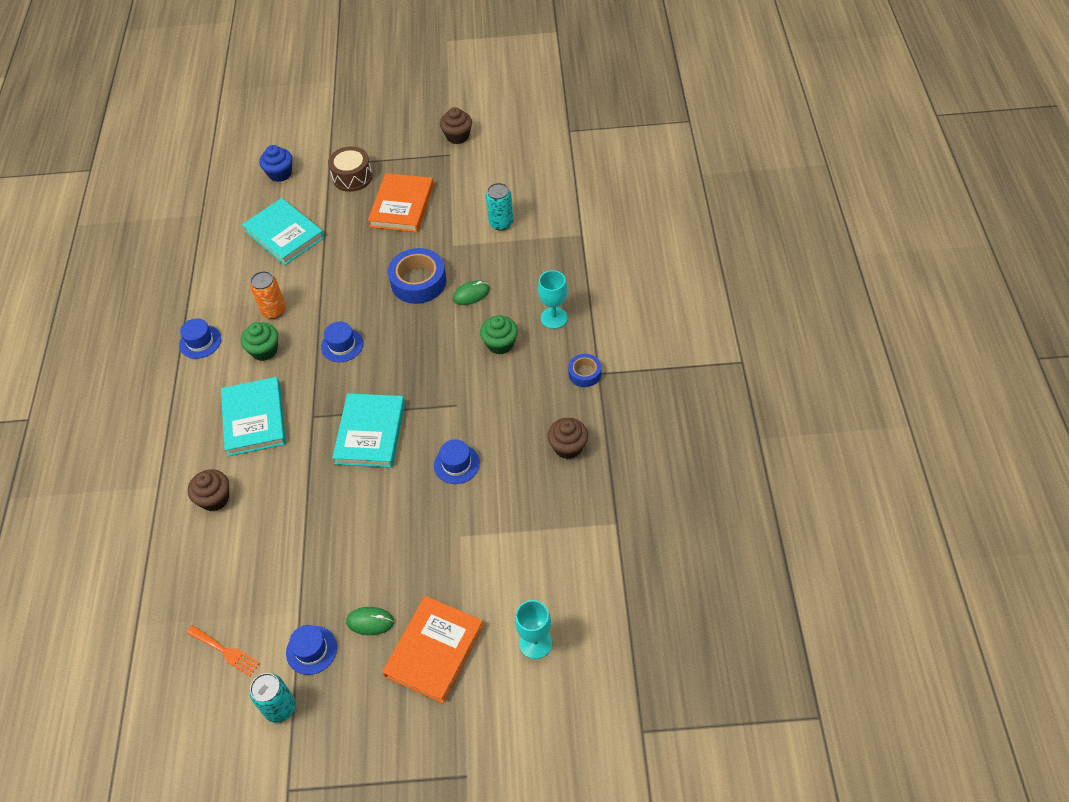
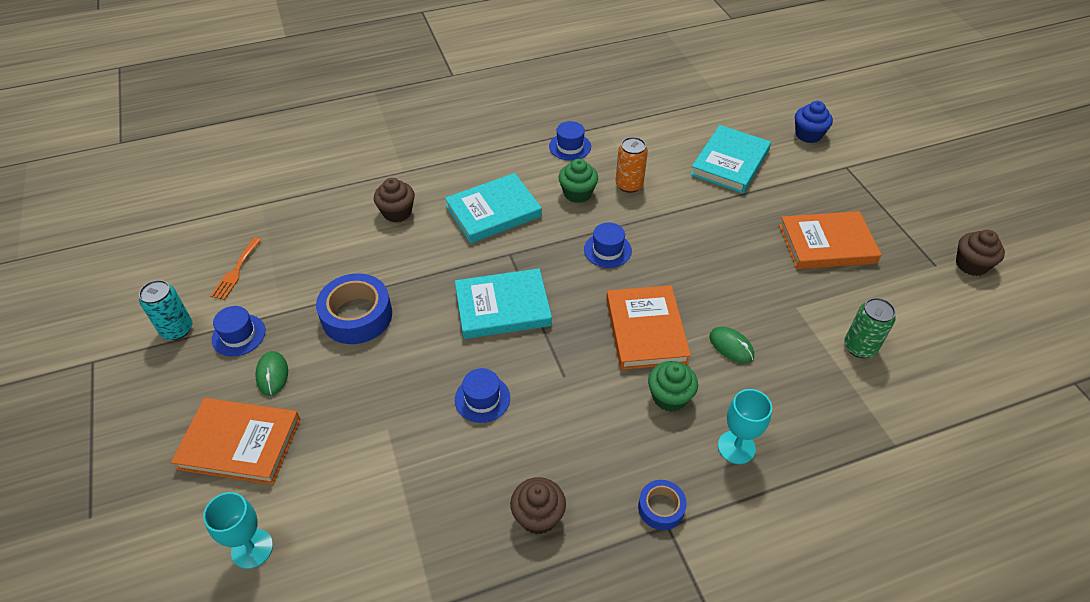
camera: 70 degrees right, 5 degrees down
(352, 177) = (841, 190): brown drum -> none
(418, 282) = (724, 290): blue tape -> blue tape (357, 316)
(435, 341) = (646, 330): none -> orange book
(501, 223) = (859, 347): turquoise can -> green can

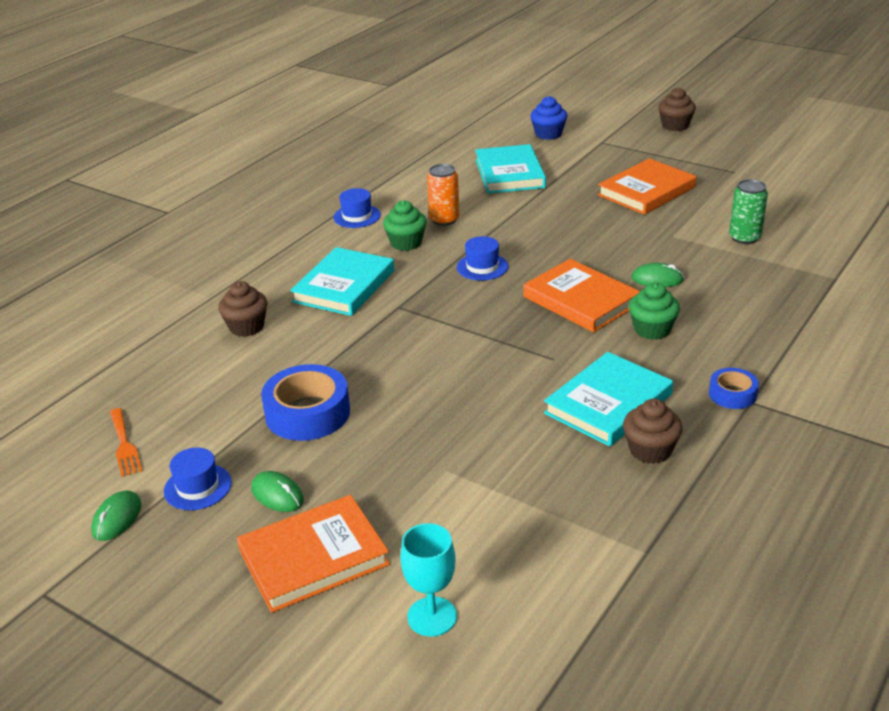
camera: 35 degrees left, 15 degrees down
(177, 329) = (117, 518): turquoise can -> green mouse
(482, 399) = (505, 407): blue hat -> none
(502, 307) = (441, 342): turquoise book -> turquoise book (608, 403)
(736, 447) = (737, 333): turquoise goblet -> none
(971, 264) = (756, 161): brown cupcake -> brown cupcake (675, 125)

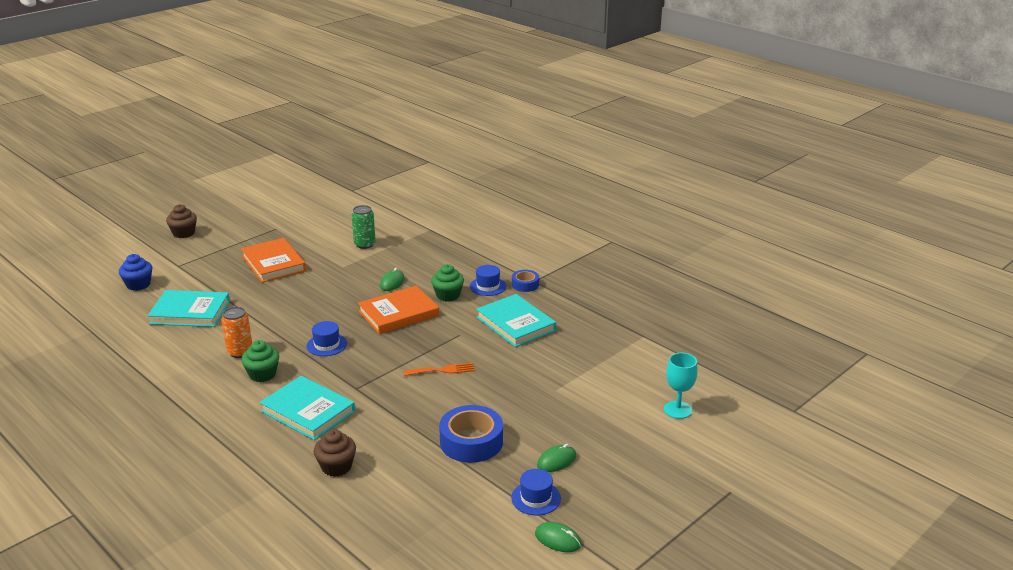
camera: 80 degrees left, 5 degrees down
(124, 445) = (470, 537): orange fork -> orange fork (442, 370)
(313, 558) = (621, 449): orange book -> none
(357, 216) = (194, 395): blue hat -> blue hat (488, 286)
(650, 450) = (564, 319): brown cupcake -> none

